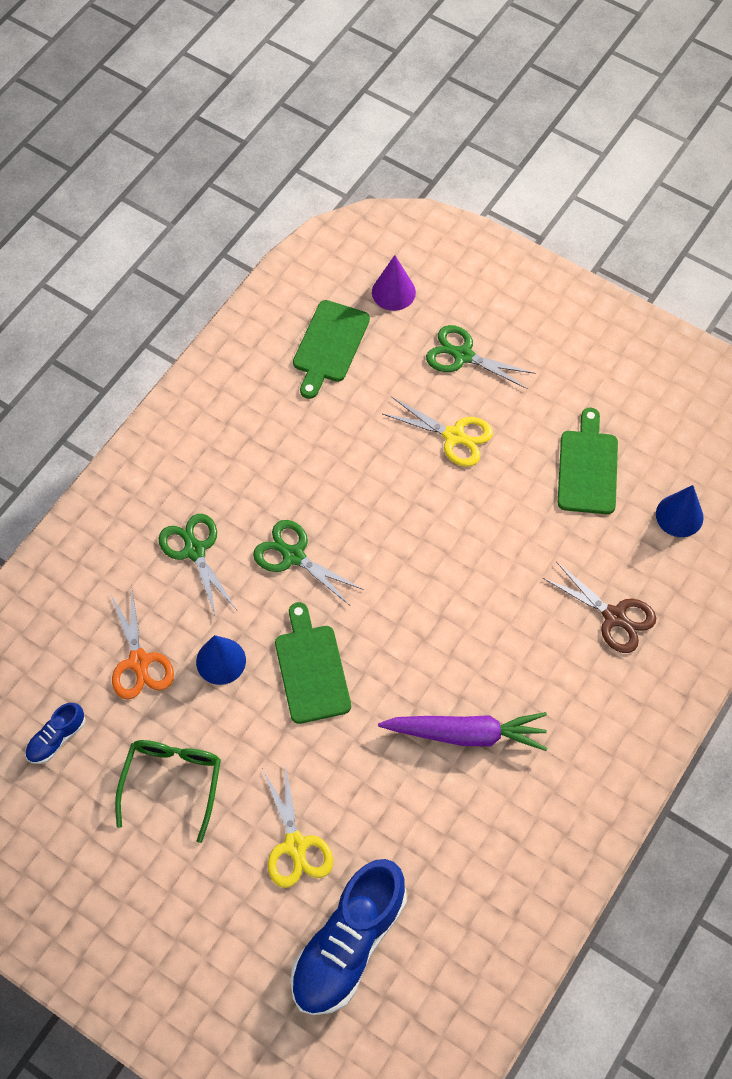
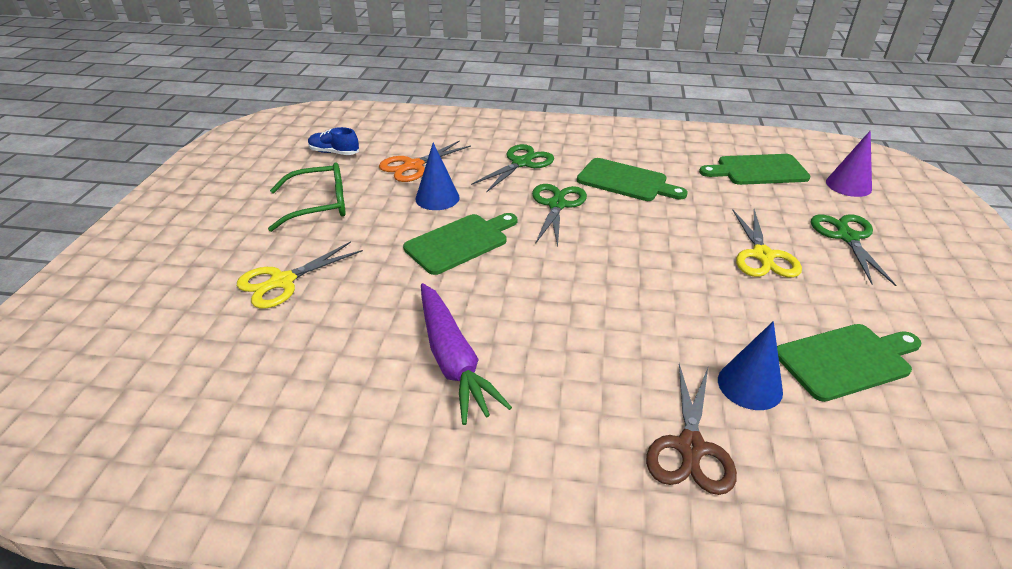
camera: 65 degrees right, 25 degrees down
(284, 472) = (626, 181): none -> green cutting board
(348, 944) = (184, 344): blue shoe -> none
(679, 515) = (892, 472): blue cone -> blue cone (750, 385)

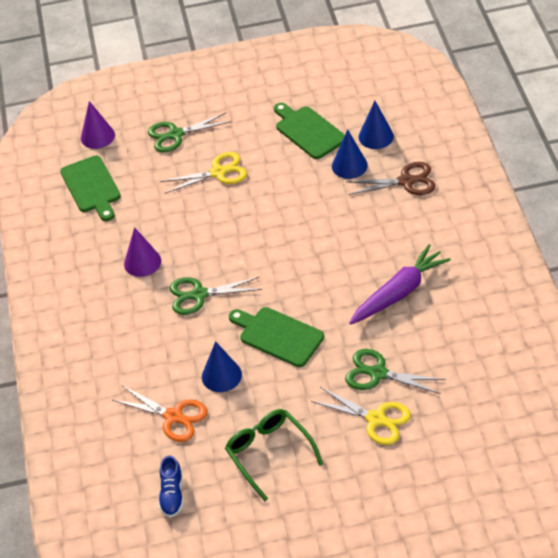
camera: 105 degrees left, 10 degrees up
(521, 163) = (137, 339): green scissors -> green scissors (378, 373)
(626, 181) = (142, 262): green cutting board -> purple cone
(824, 443) = (376, 136): none -> blue cone

